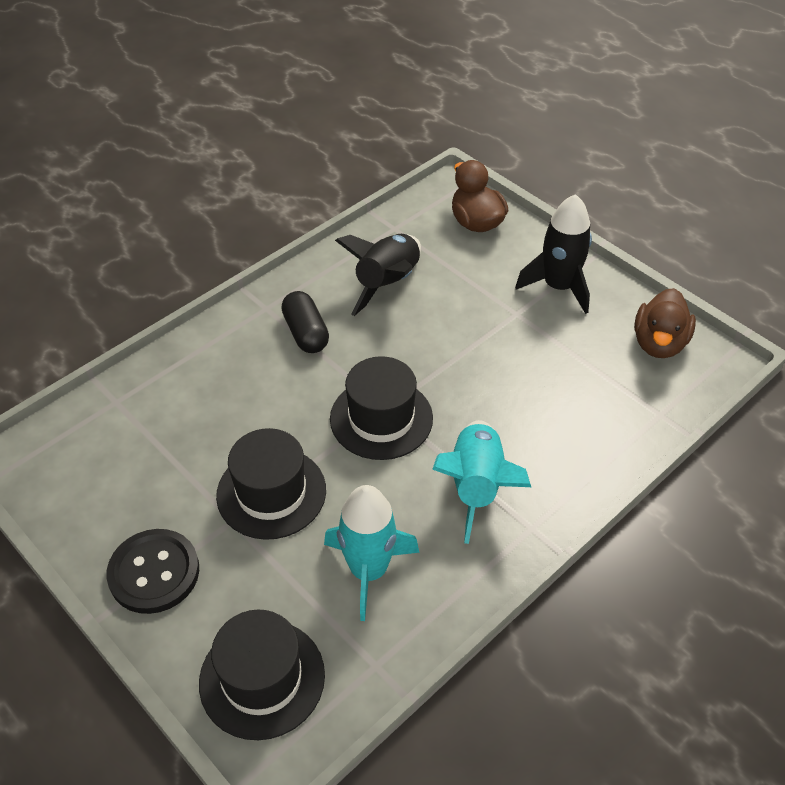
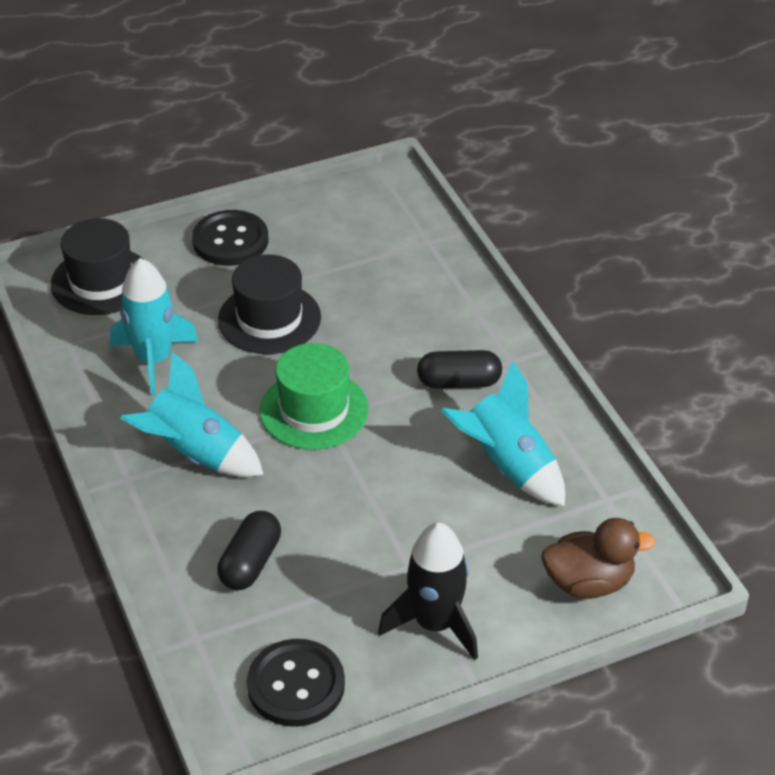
camera: 110 degrees right, 5 degrees down
(381, 418) = (314, 410): black hat -> green hat
(388, 284) = (507, 466): black rocket -> turquoise rocket
(570, 405) = (250, 563): none -> black capsule
(659, 343) = (296, 685): brown duck -> black button

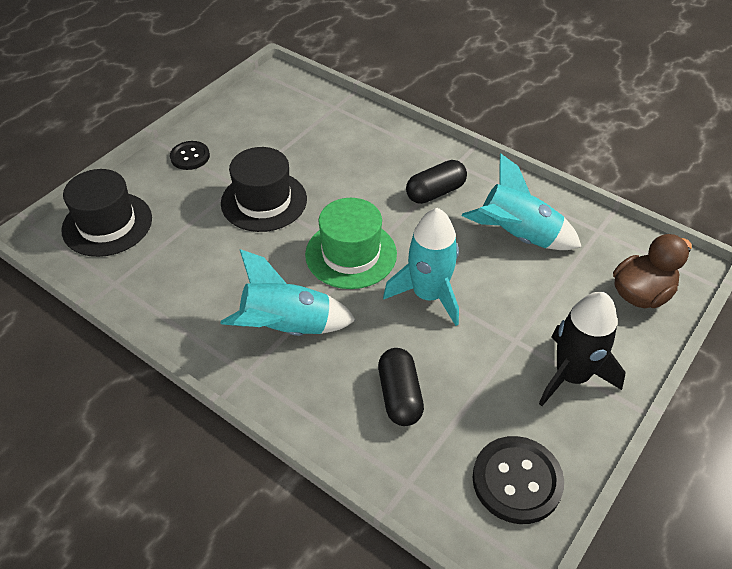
camera: 30 degrees left, 5 degrees up
(154, 359) = (196, 267): turquoise rocket -> turquoise rocket (428, 295)
(230, 240) = (190, 157): black button -> black button, size x0.62

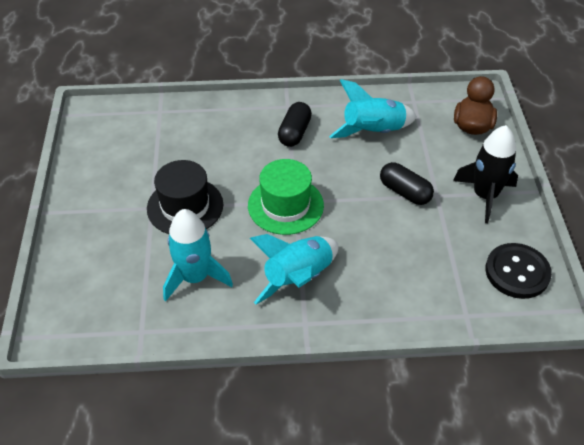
camera: 40 degrees left, 0 degrees up
(107, 224) = (82, 295): black hat -> none
(190, 157) = (89, 208): black button -> none
(399, 396) = (409, 271): black capsule -> black capsule (405, 192)
(428, 295) = (361, 200): turquoise rocket -> turquoise rocket (195, 277)

